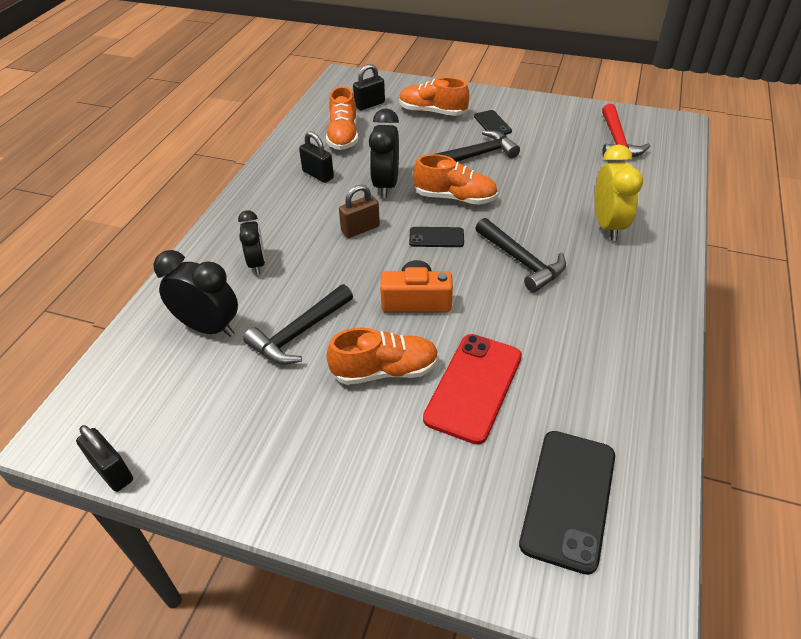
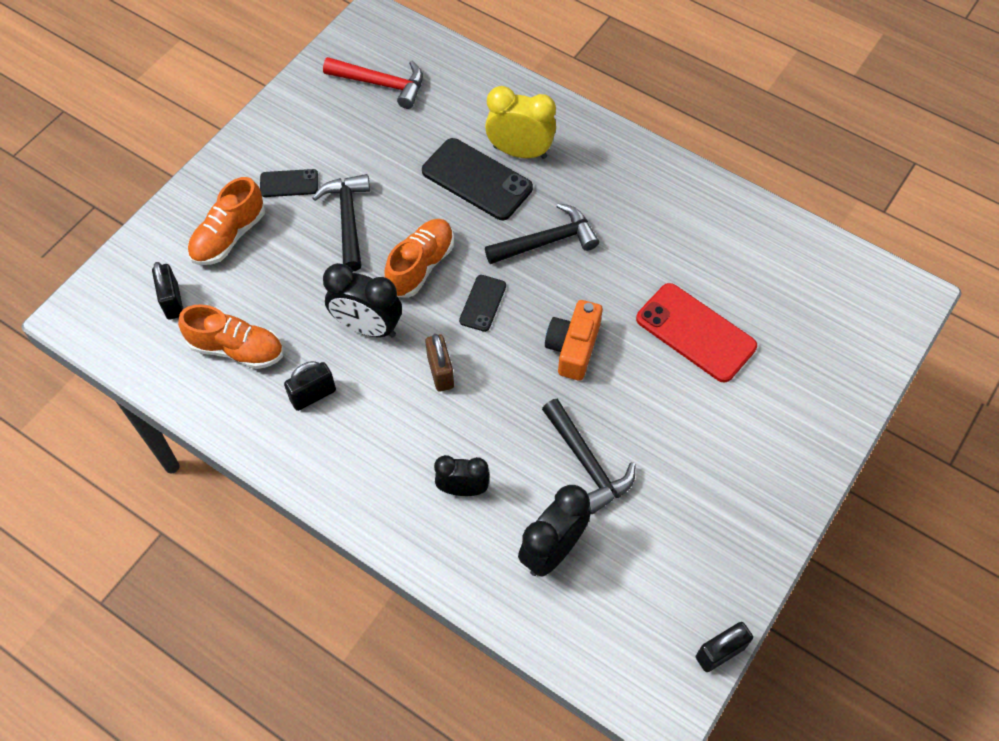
camera: 75 degrees left, 15 degrees up
(385, 371) = (658, 398): orange shoe -> none
(568, 498) = (818, 304): black phone -> black phone (477, 179)

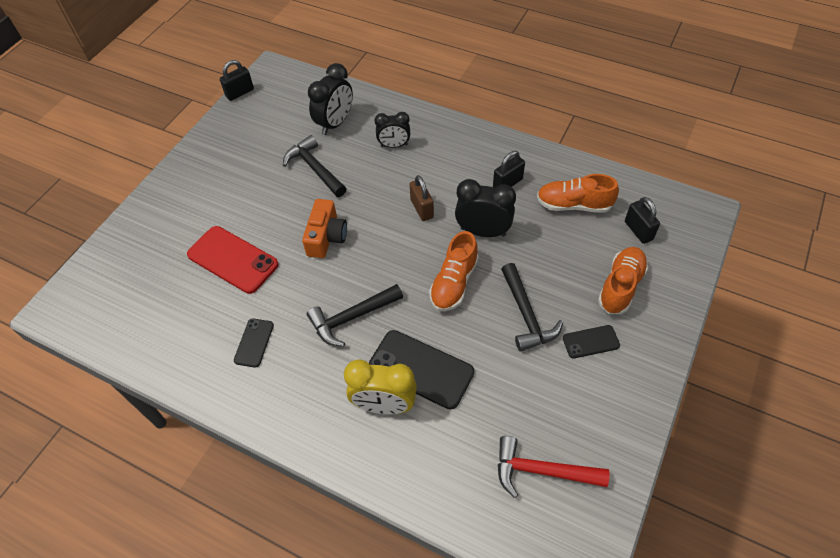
camera: 175 degrees right, 5 degrees down
(483, 303) = (398, 260): black phone -> black phone (254, 343)

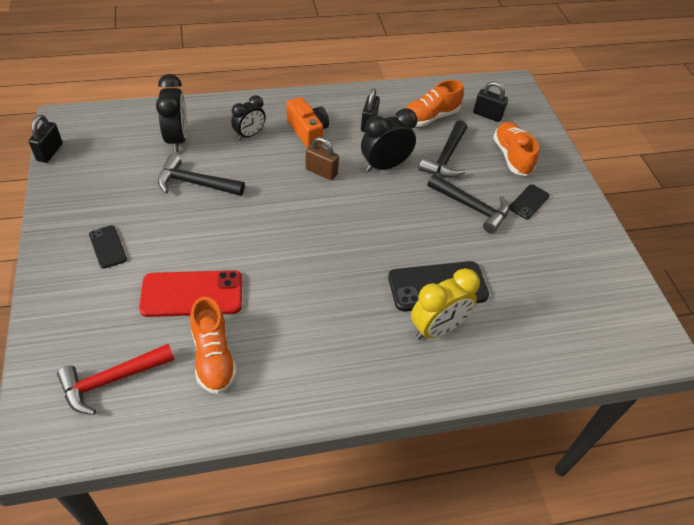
camera: 45 degrees left, 5 degrees down
(254, 343) = (283, 348): black phone -> black phone (107, 247)
(326, 237) = (262, 232): orange camera -> orange camera (308, 131)
(351, 318) = (347, 281): black hammer -> black hammer (446, 158)
(454, 283) = (400, 212): orange shoe -> orange shoe (213, 357)
(541, 471) = (581, 303): red hammer -> red hammer (111, 380)

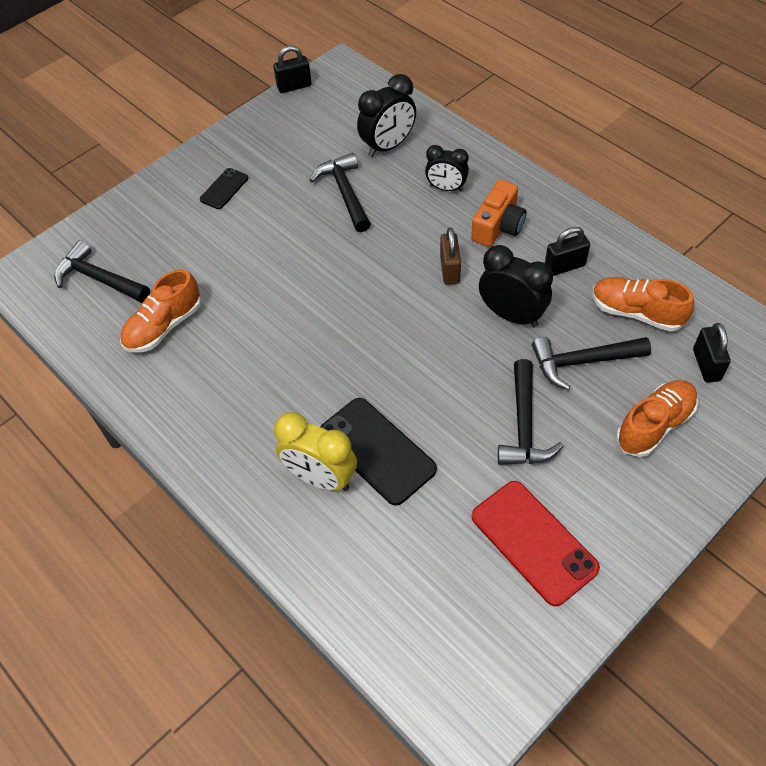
camera: 65 degrees right, 5 degrees up
(111, 380) = (99, 279): red hammer -> black hammer
(192, 294) = (218, 272): red phone -> red phone (533, 542)
(529, 202) = (589, 479): black phone -> none

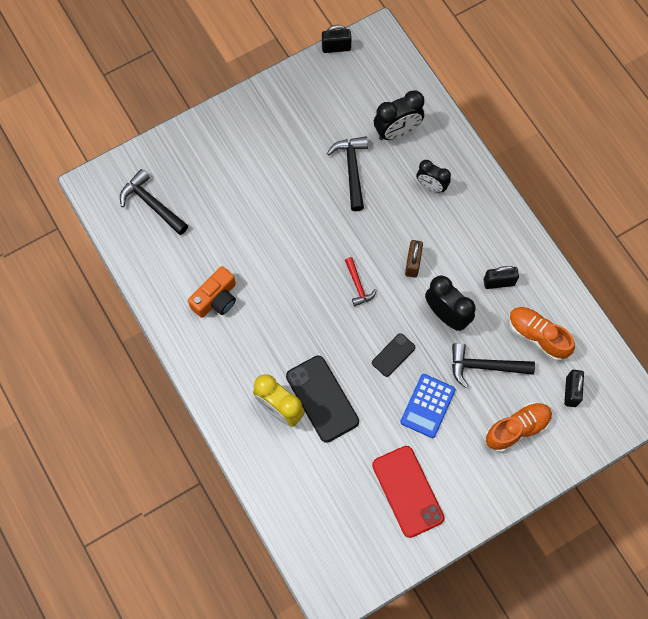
camera: 10 degrees right, 15 degrees up
(164, 326) = (193, 259): orange shoe -> none
(224, 189) = (259, 141): black phone -> black phone (393, 355)
(387, 309) = (358, 285): none -> red hammer
(498, 226) = (461, 232): orange camera -> orange camera (216, 299)
(524, 426) = (427, 406): black hammer -> blue calculator

